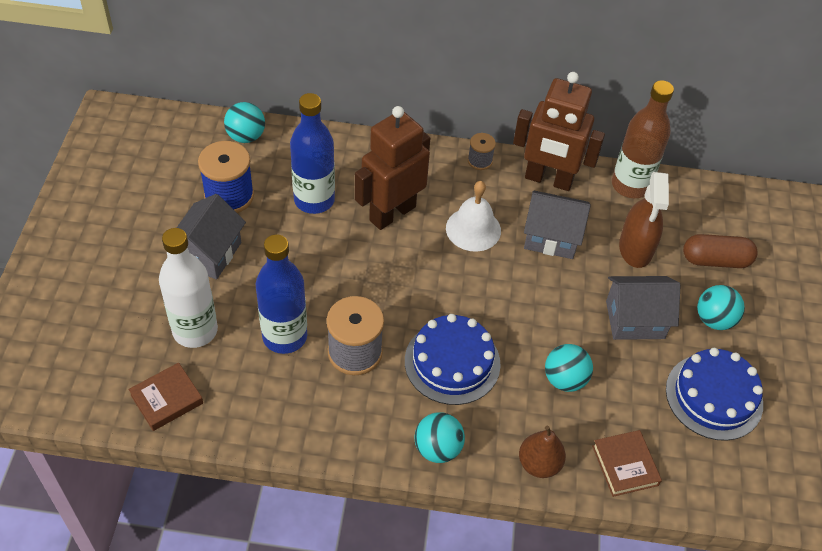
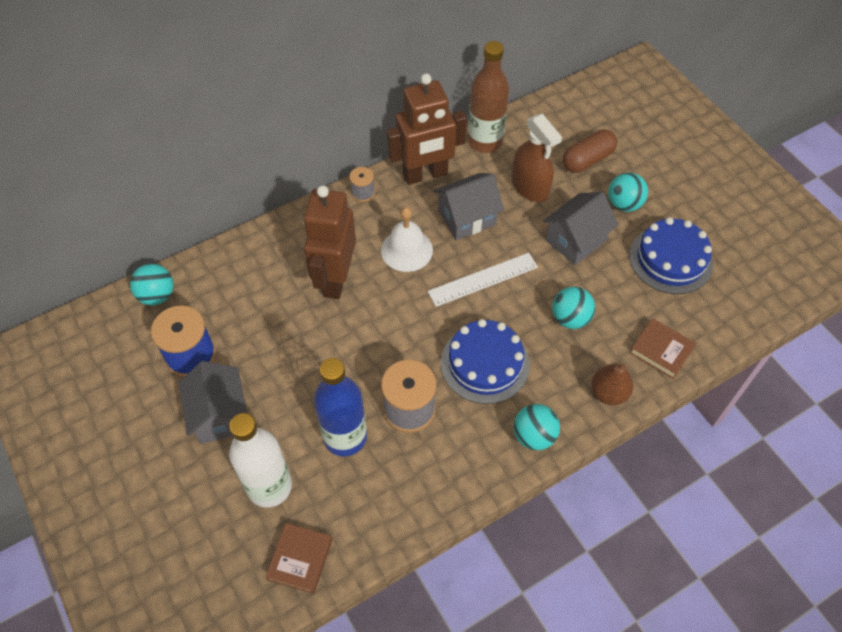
camera: 35 degrees left, 5 degrees up
(314, 200) = (264, 310): blue bottle -> none
(516, 295) = (483, 279): none -> white ruler

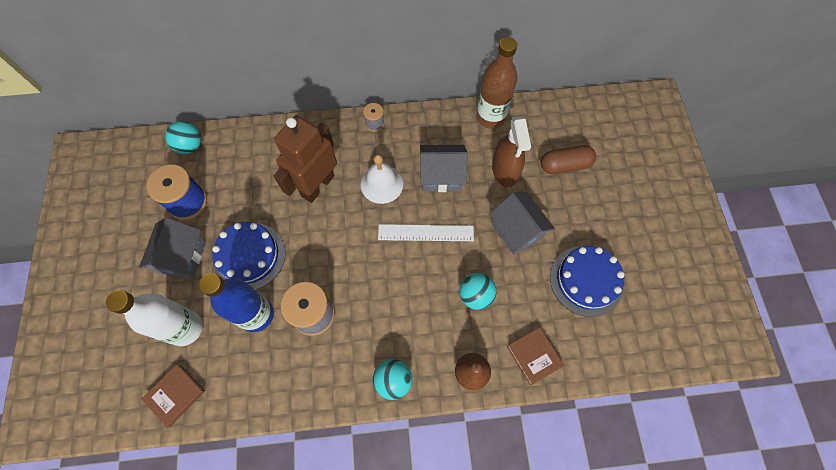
camera: 25 degrees right, 10 degrees up
(425, 175) = (429, 127): brown robot -> none
(485, 363) = (389, 303): blue cake -> blue cake (249, 256)
(575, 240) = (516, 231): grey house -> grey house turned 75 degrees clockwise
(624, 204) = (573, 216): turquoise ball -> none

